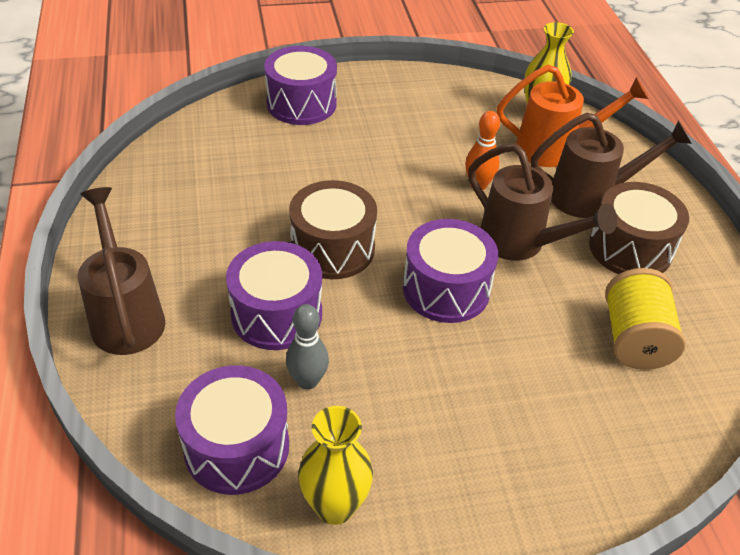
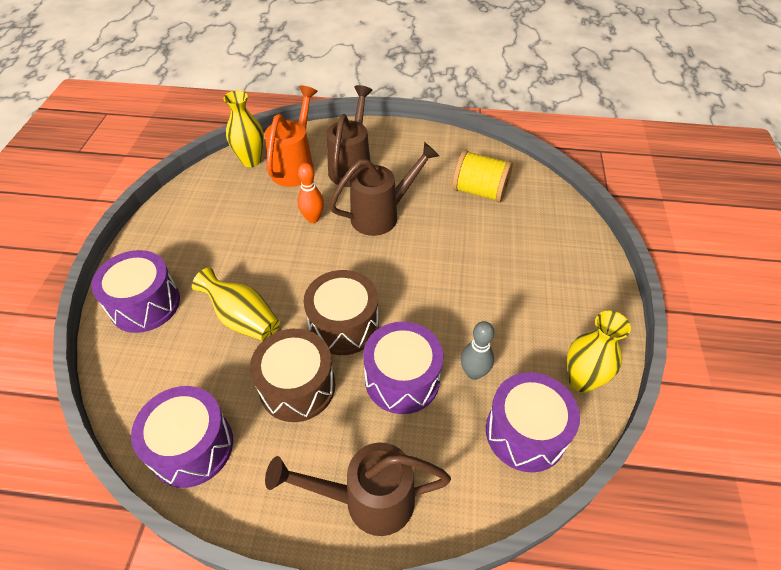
camera: 70 degrees left, 5 degrees up
(310, 171) = (243, 319): none -> yellow vase
(446, 289) = (410, 268): purple drum -> purple drum (192, 446)
(630, 248) = (406, 166): brown drum -> brown drum (297, 386)

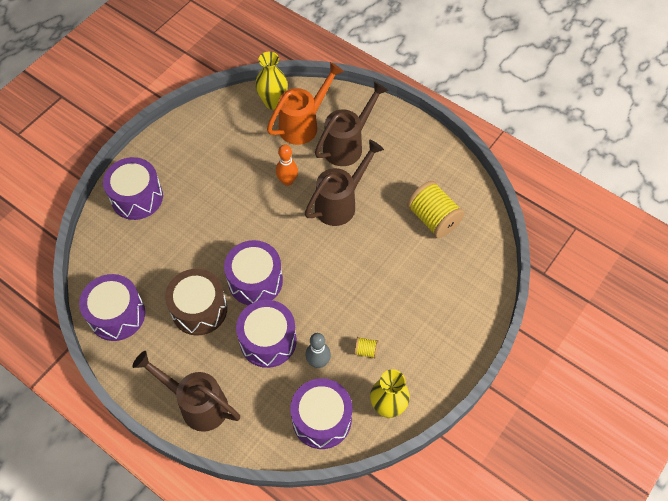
camera: 30 degrees right, 10 degrees up
(243, 319) = (192, 241): yellow vase -> none
(344, 325) = (255, 281): brown drum -> purple drum
(382, 215) = (341, 203): brown watering can -> brown watering can turned 45 degrees counterclockwise
(513, 335) = (366, 350): none -> yellow spool

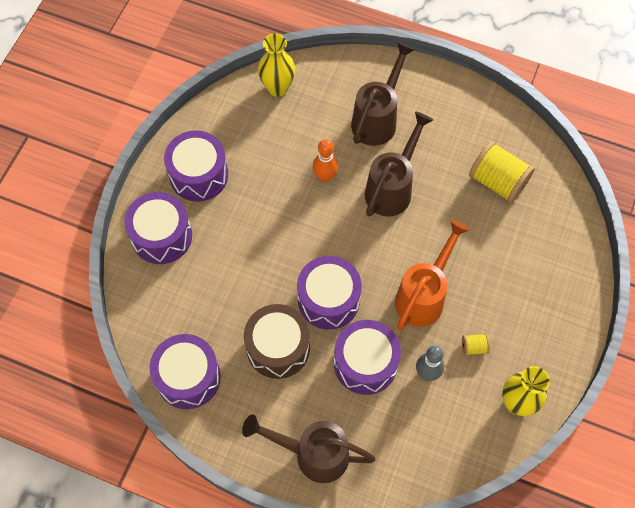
camera: 15 degrees left, 5 degrees up
(304, 124) = (321, 106): orange watering can -> orange watering can (424, 295)
(321, 419) = (452, 434): purple drum -> purple drum (199, 175)

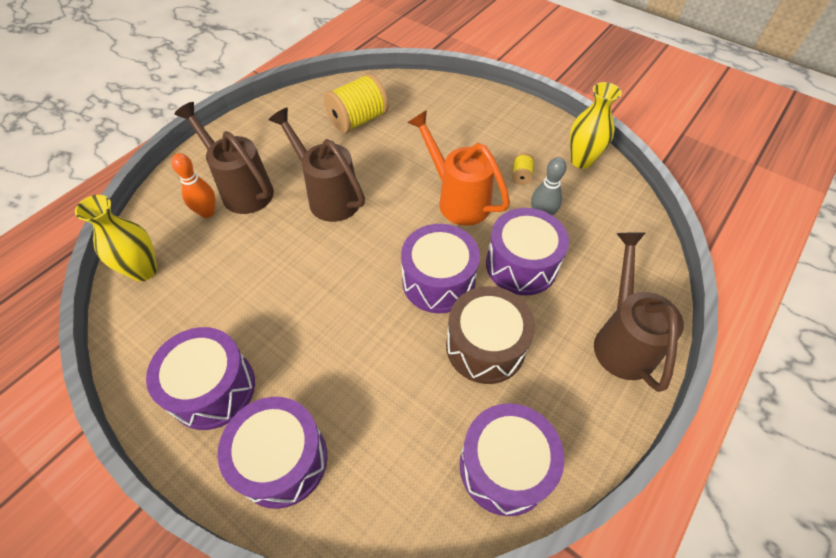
camera: 75 degrees left, 10 degrees down
(313, 454) = (622, 339): brown watering can -> brown watering can turned 150 degrees clockwise
(325, 176) = (286, 250): orange bowling pin -> orange bowling pin (207, 212)

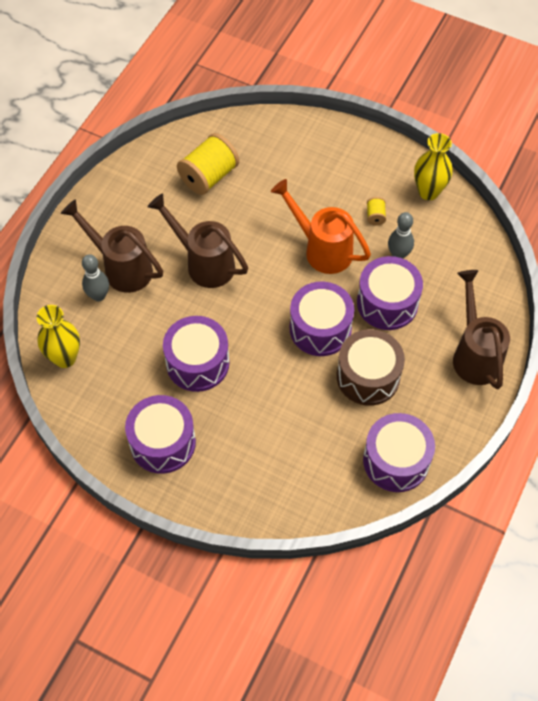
camera: 10 degrees left, 5 degrees up
(207, 212) = (98, 295): orange bowling pin -> grey bowling pin
(282, 460) = (233, 483): purple drum -> purple drum (197, 363)

